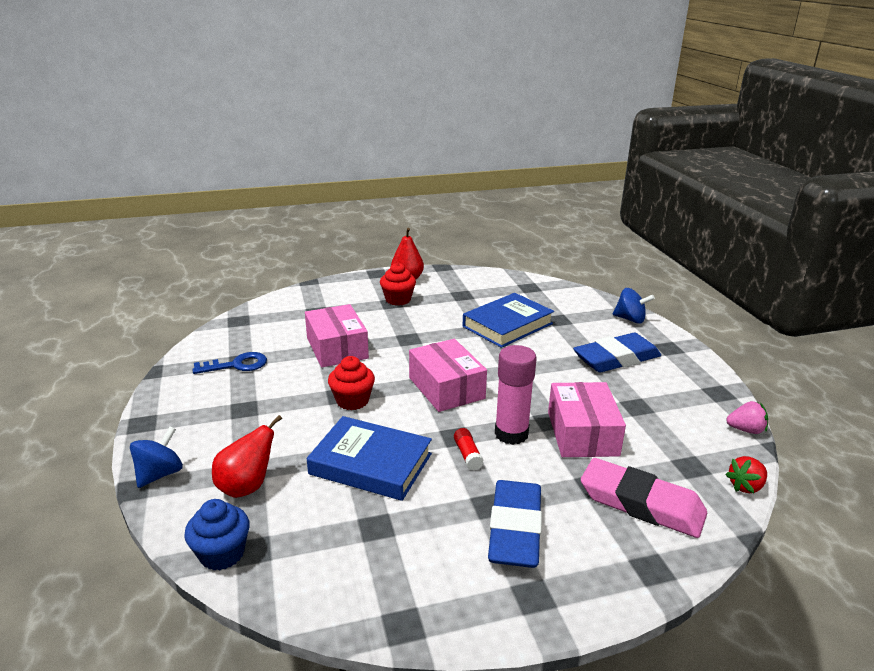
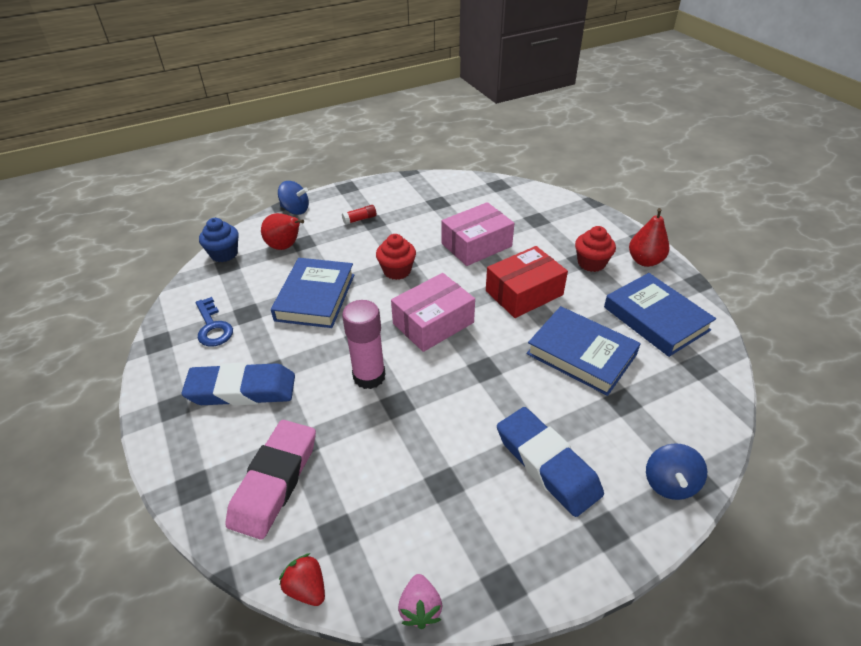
camera: 80 degrees right, 15 degrees up
(237, 365) = (429, 203): blue key -> blue key (213, 327)
(423, 336) = (524, 293): none -> red box
(467, 455) = (334, 350): red glue stick -> red glue stick (360, 219)
(477, 290) = (655, 319): none -> blue book
(582, 433) = (380, 432): pink box -> none

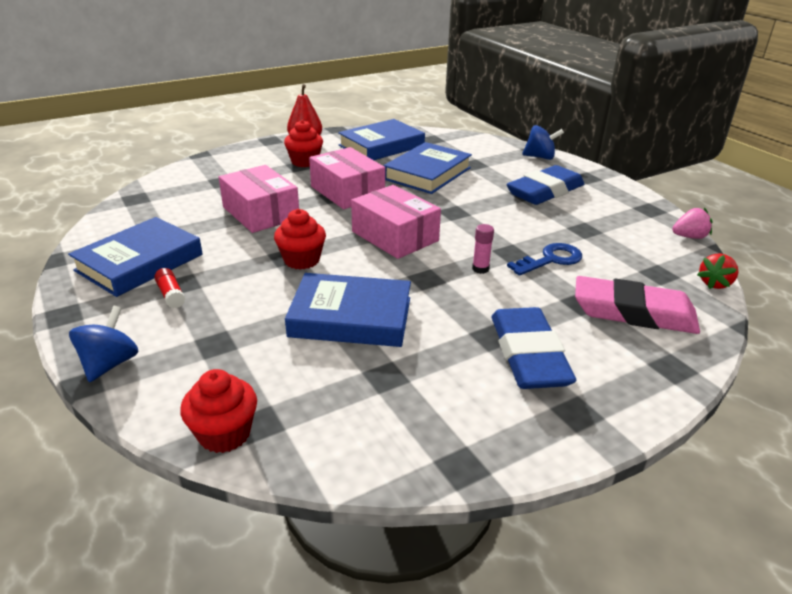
camera: 95 degrees left, 10 degrees down
(213, 327) = (419, 406): blue key -> blue key (550, 260)
(224, 254) = (224, 434): blue cupcake -> red cupcake
(285, 246) = (222, 360): red pear -> none
(369, 376) = (480, 269): pink glue stick -> pink glue stick, size x0.48
(401, 202) = (140, 262): none -> blue book
(524, 293) = (347, 192): red box -> pink box

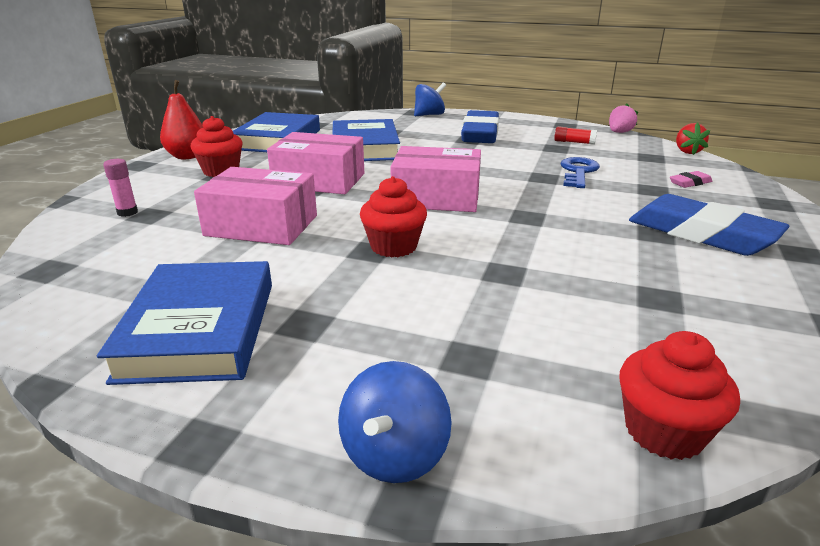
camera: 40 degrees left, 5 degrees down
(110, 364) = (394, 454): blue spinning top -> blue spinning top turned 135 degrees counterclockwise
(171, 295) = (315, 341): red glue stick -> red glue stick (574, 142)
(351, 317) = (537, 270): blue book -> none
(480, 269) = (549, 195): pink glue stick -> pink glue stick (127, 212)
(633, 312) = (690, 183): pink eraser -> pink eraser, size x0.41

